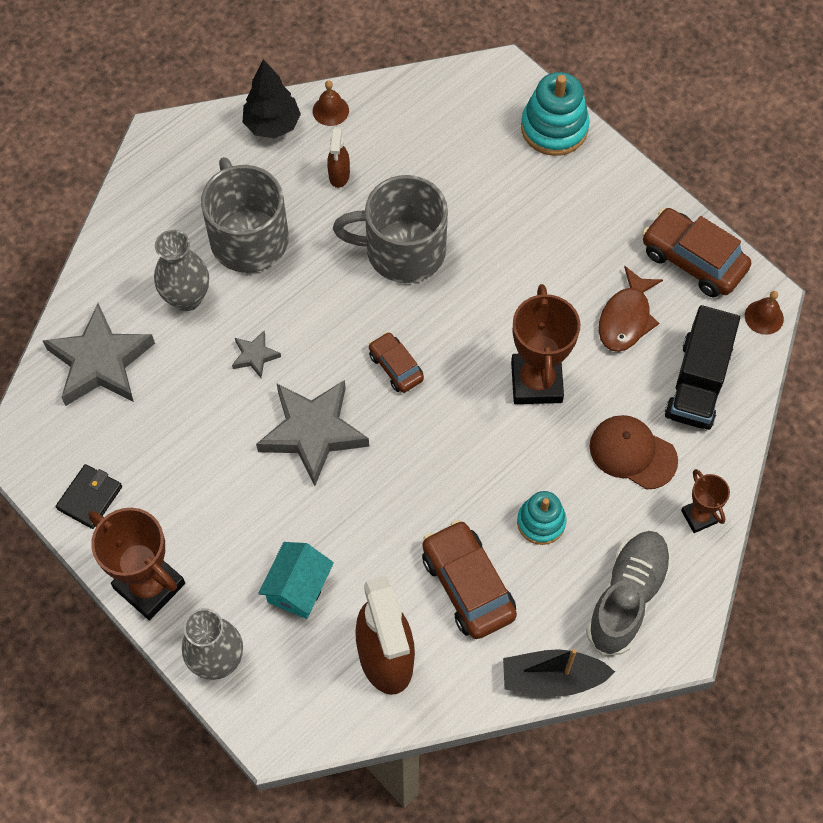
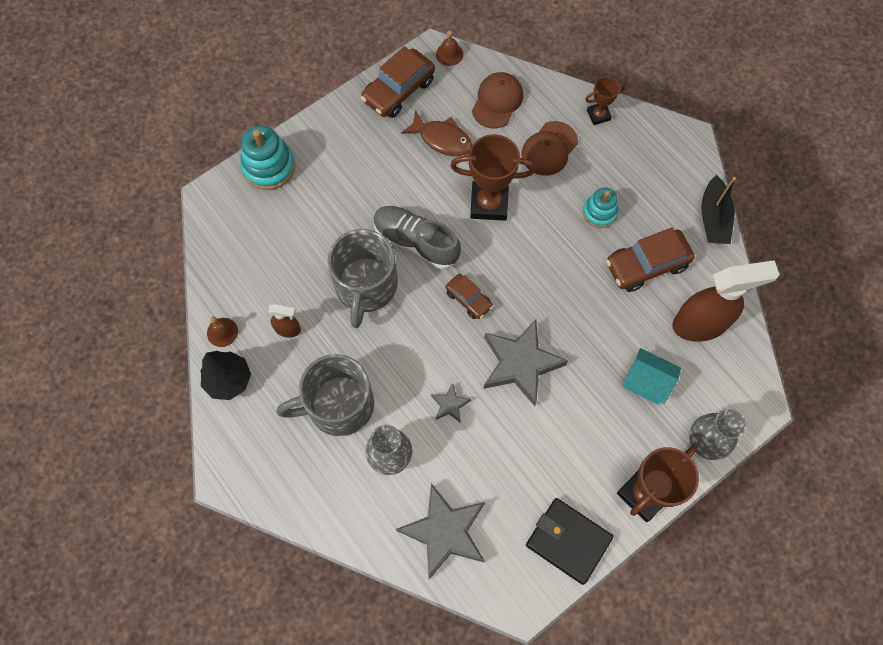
camera: 85 degrees left, 5 degrees up
(90, 498) = (568, 541): black wallet -> black wallet, size x1.57
(396, 367) = (468, 299): brown car -> brown car turned 105 degrees counterclockwise
(627, 597) = (656, 166): grey shoe -> grey shoe (416, 242)
(697, 382) = (497, 101): black truck -> brown cap

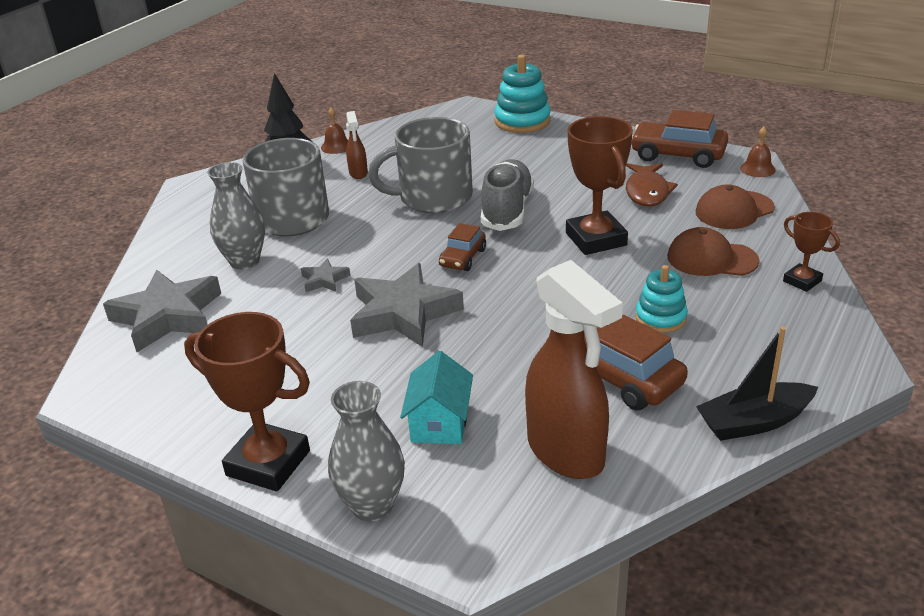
camera: 70 degrees right, 35 degrees down
(497, 101) = (734, 210): brown cap -> brown cap turned 150 degrees clockwise
(568, 541) = (179, 411): black wallet -> none

